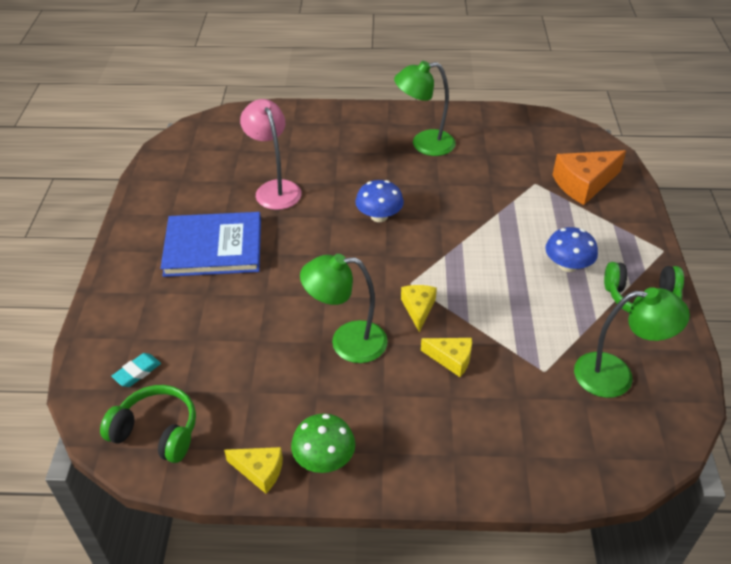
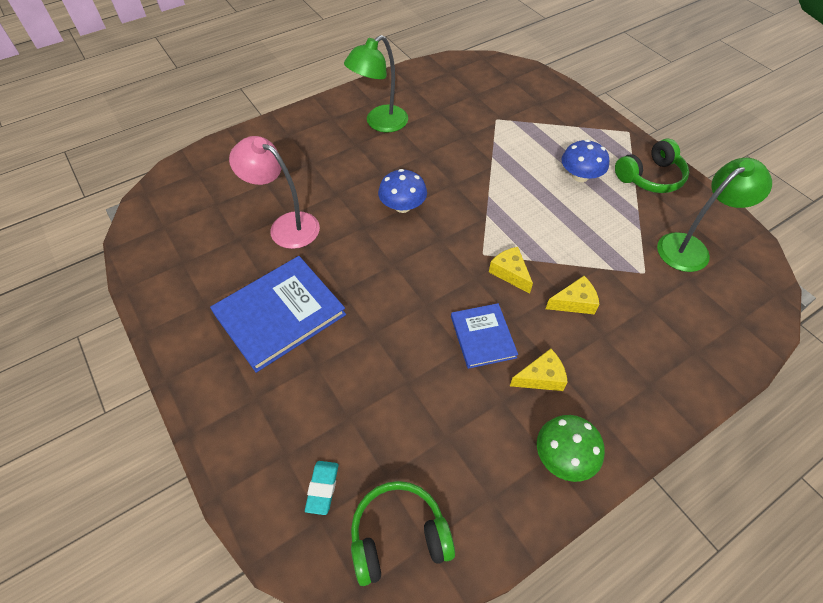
camera: 35 degrees left, 10 degrees up
(259, 471) = (525, 507): yellow cheese -> yellow cheese (541, 377)
(347, 342) = (482, 337): green lamp -> blue book
(584, 184) = (530, 103): orange cheese -> none

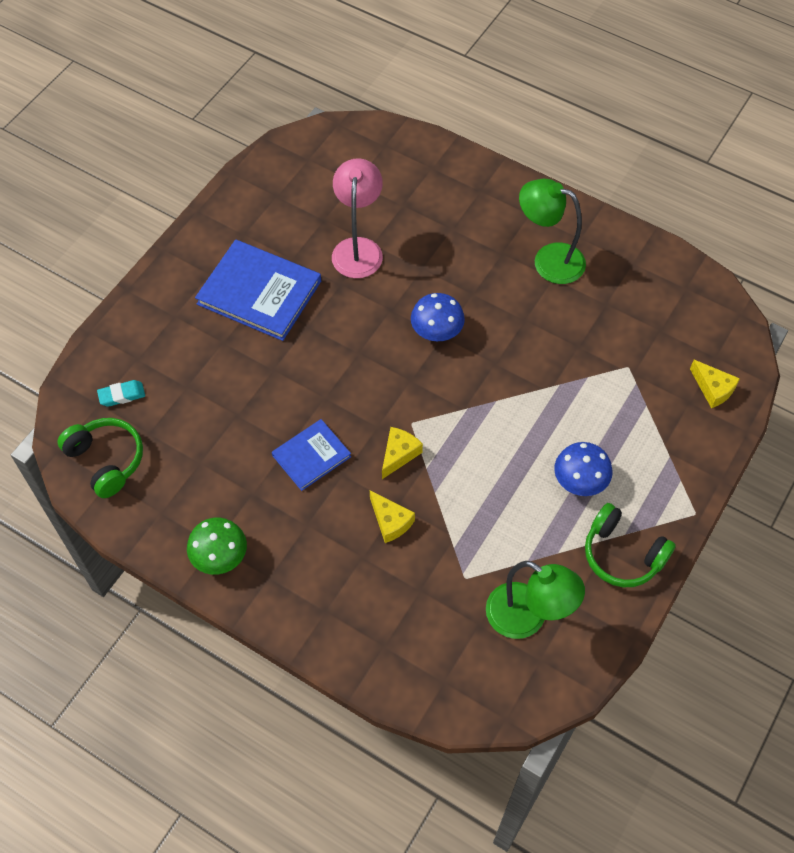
camera: 65 degrees right, 5 degrees up
(541, 377) = (290, 516): yellow cheese -> yellow cheese (713, 389)

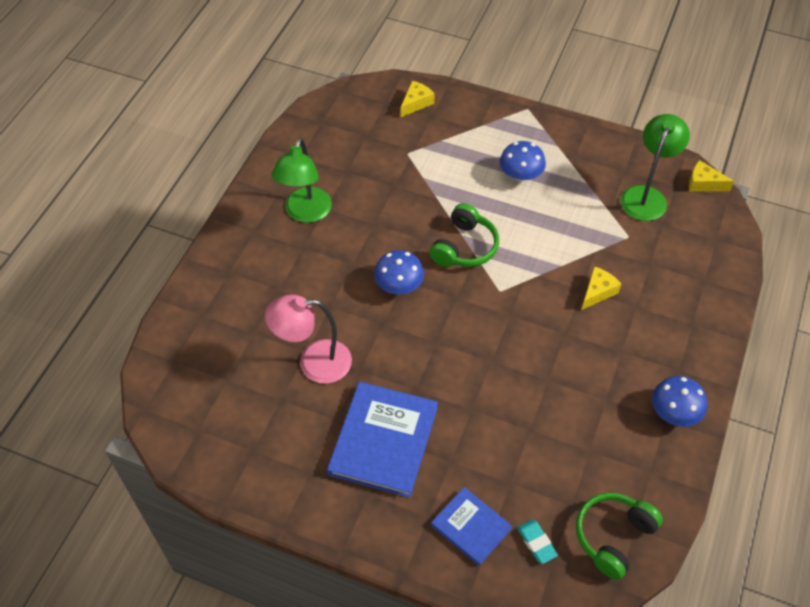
camera: 100 degrees left, 5 degrees down
(219, 556) = (674, 412): green mushroom -> blue mushroom
(311, 456) = (554, 360): blue book -> blue book (471, 527)
(399, 454) = (533, 295): yellow cheese -> yellow cheese (703, 183)
(622, 554) = (575, 146): green headphones -> green headphones (464, 247)

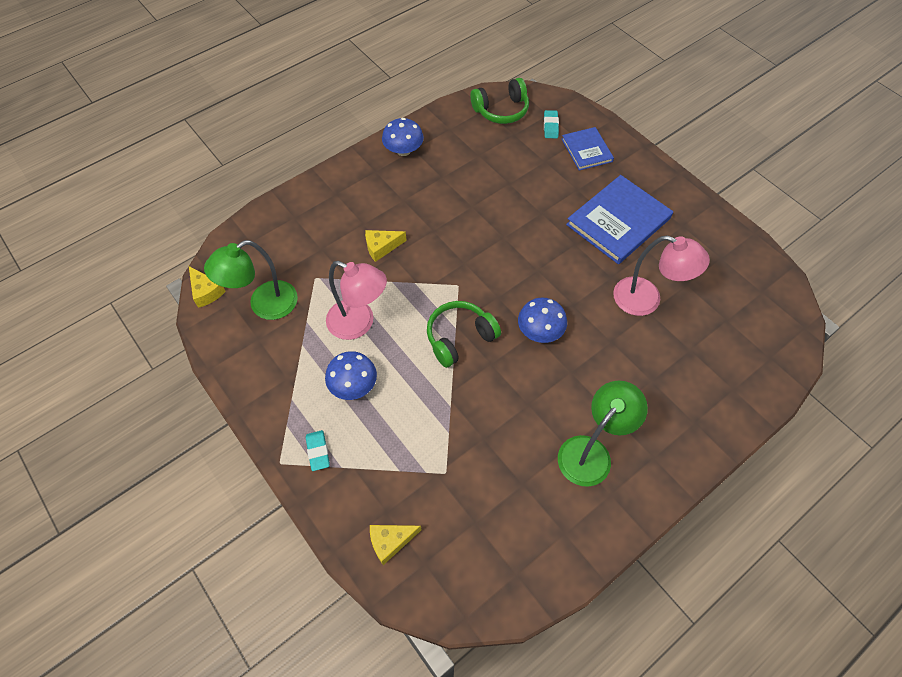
camera: 150 degrees left, 5 degrees up
(507, 126) = (318, 451): none -> turquoise eraser
(556, 219) = (359, 323): none -> pink lamp

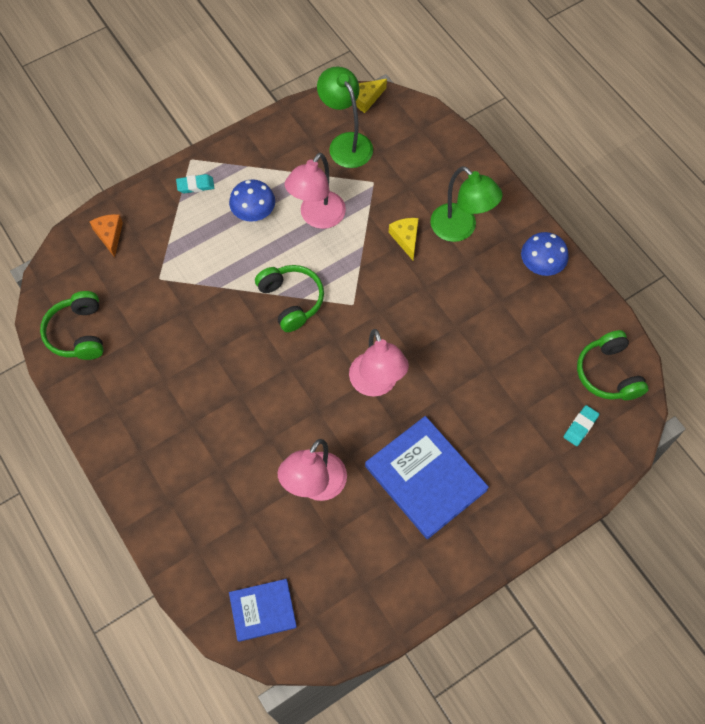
camera: 95 degrees right, 5 degrees up
(390, 542) = (110, 235): yellow cheese -> orange cheese
(526, 554) = (78, 333): none -> green headphones
(538, 261) = (376, 384): none -> pink lamp
(540, 331) = (290, 373): blue mushroom -> none
(550, 126) = (580, 427): turquoise eraser -> turquoise eraser turned 60 degrees counterclockwise
(586, 150) = (539, 463): blue book -> blue book (263, 610)
(591, 452) = (156, 399): green lamp -> green lamp (460, 229)

